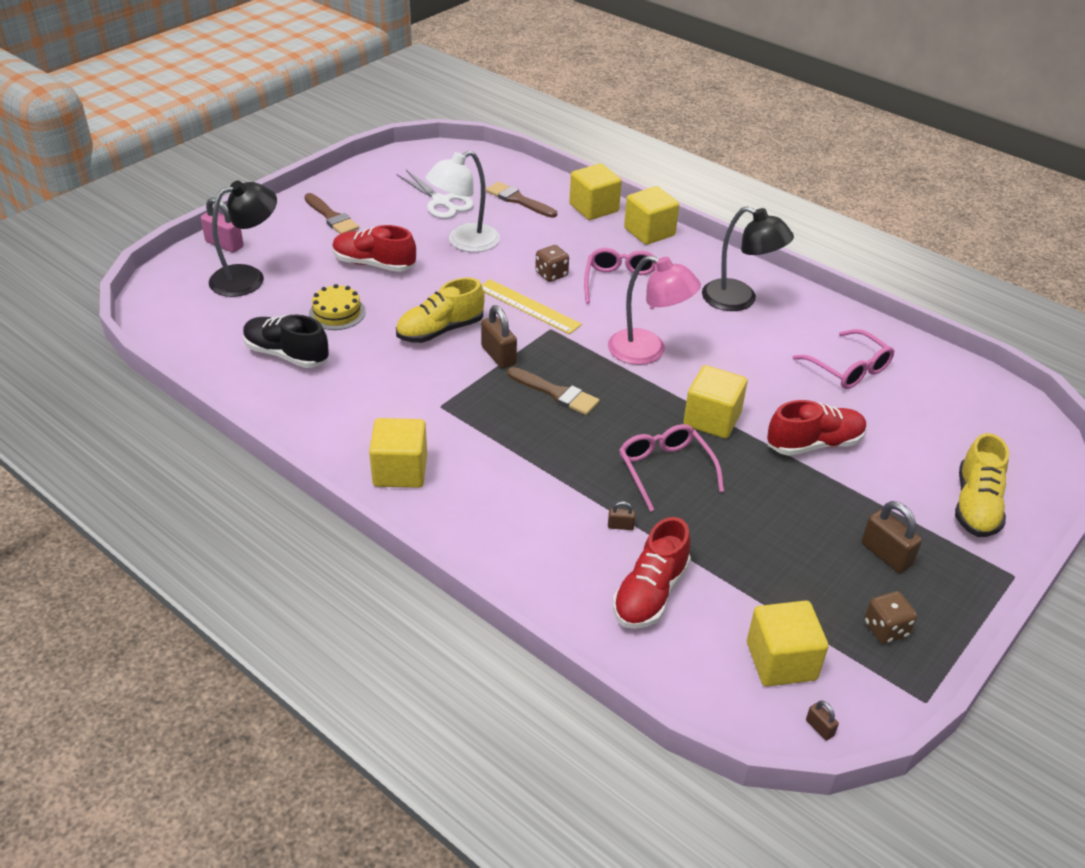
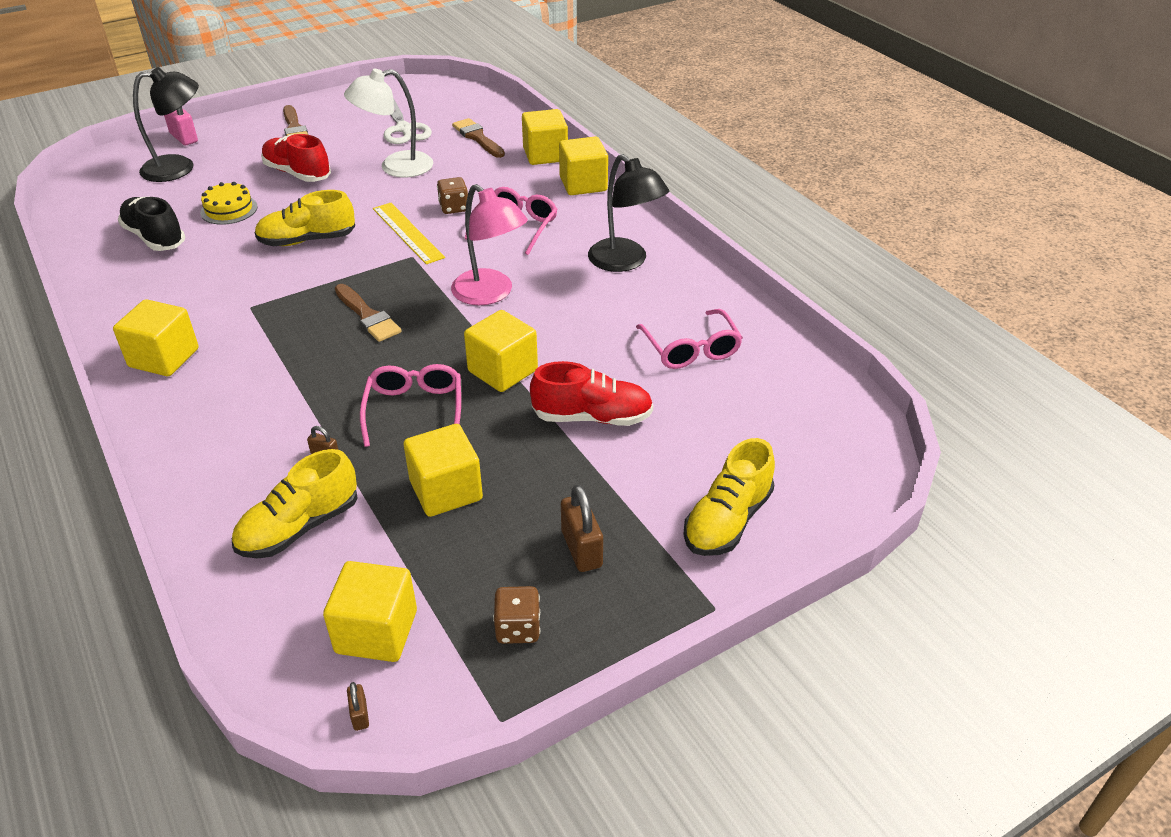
camera: 20 degrees right, 0 degrees up
(498, 355) = (342, 272): brown padlock -> none
(650, 593) = (299, 527): red shoe -> yellow shoe
(745, 533) = (446, 490): none -> yellow cube

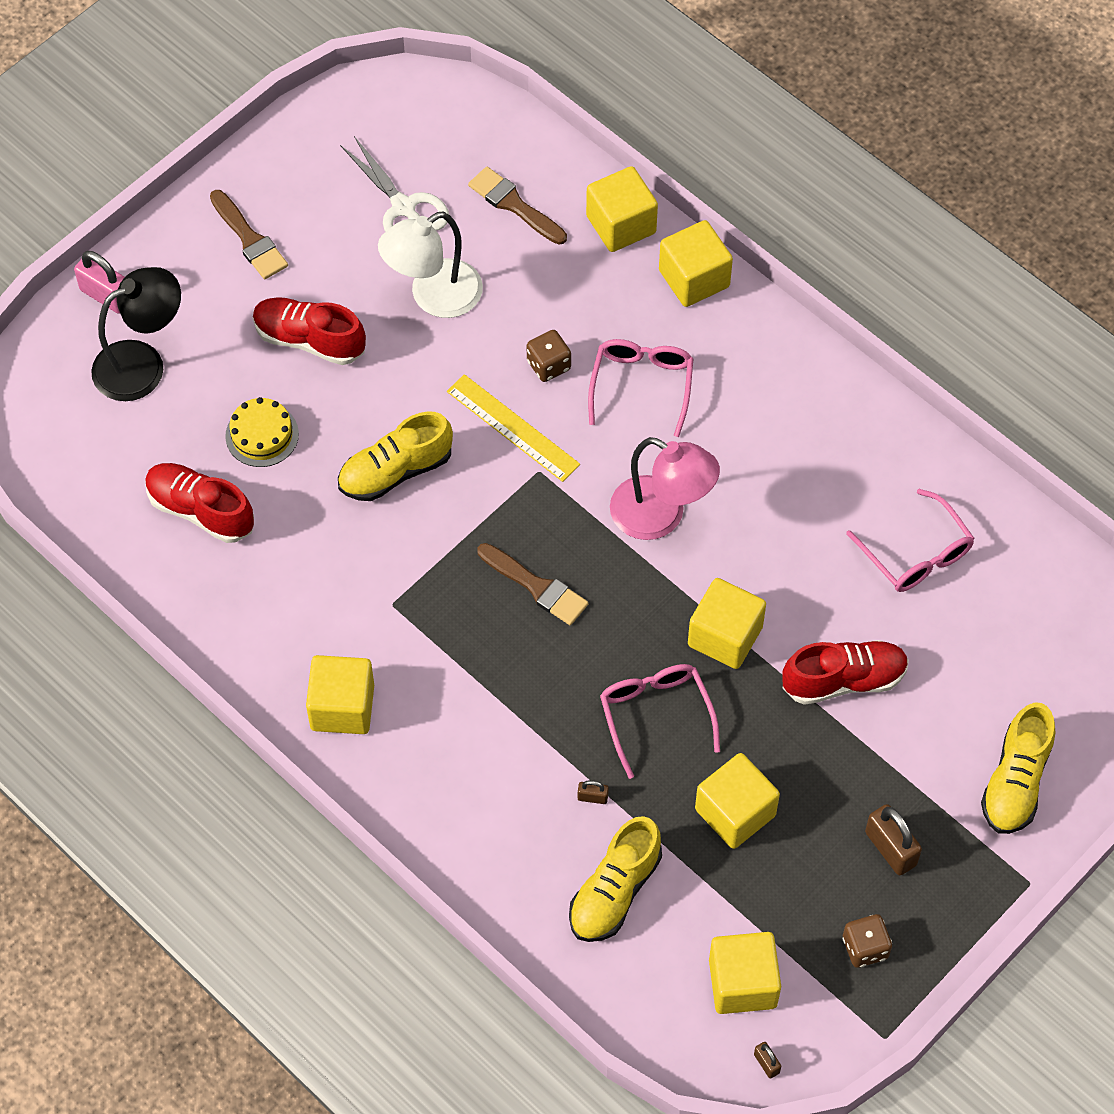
camera: 15 degrees left, 20 degrees up
(155, 237) = (201, 511): black shoe -> red shoe
(625, 262) = (797, 422): black lamp -> none

